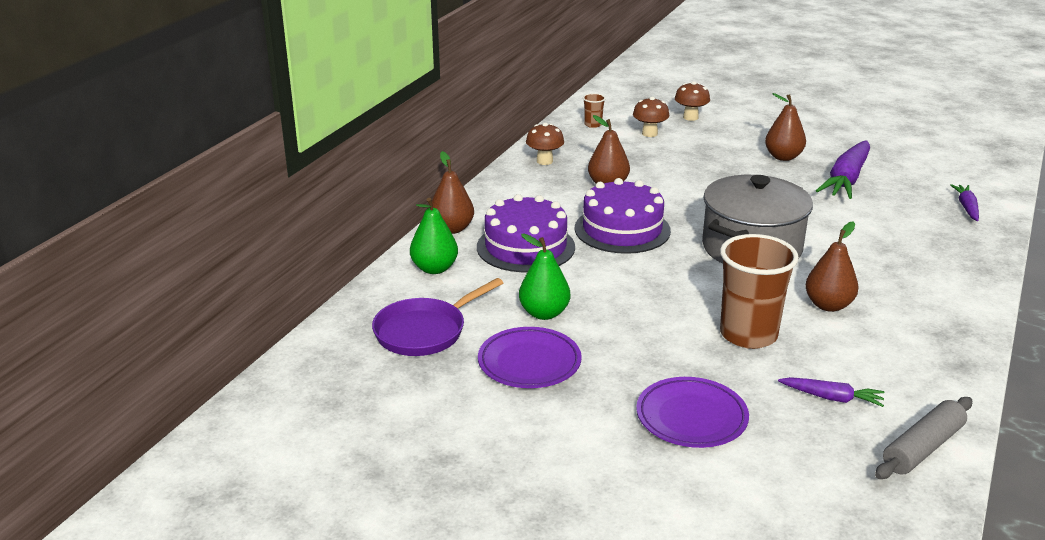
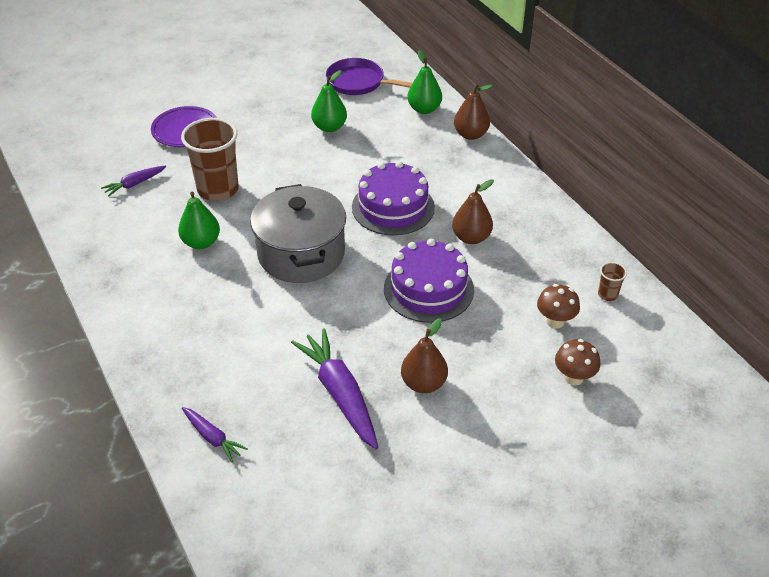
camera: 125 degrees right, 15 degrees up
(424, 331) = (359, 82): purple pan -> purple pan turned 60 degrees counterclockwise
(525, 247) = (414, 154): purple cake -> purple cake (428, 289)
(529, 363) = (290, 103): purple plate -> none
(544, 161) = (547, 225): brown mushroom -> none
(828, 305) = (201, 242): brown pear -> green pear
(923, 448) = (66, 188): grey rolling pin -> none

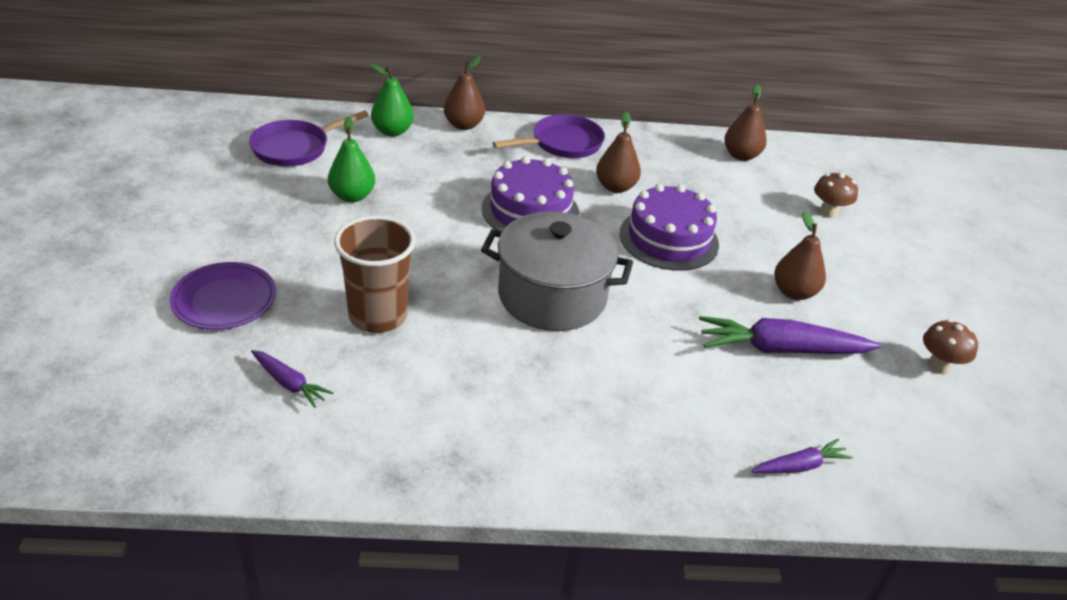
camera: 65 degrees left, 5 degrees down
(135, 184) = (289, 383): purple carrot -> purple carrot turned 45 degrees counterclockwise
(201, 242) = (466, 364): green pear -> none
(503, 189) = (563, 143): none -> purple pan
(555, 321) = (757, 193): brown mushroom -> brown mushroom (938, 366)
(607, 294) = (741, 156): brown cup -> brown pear

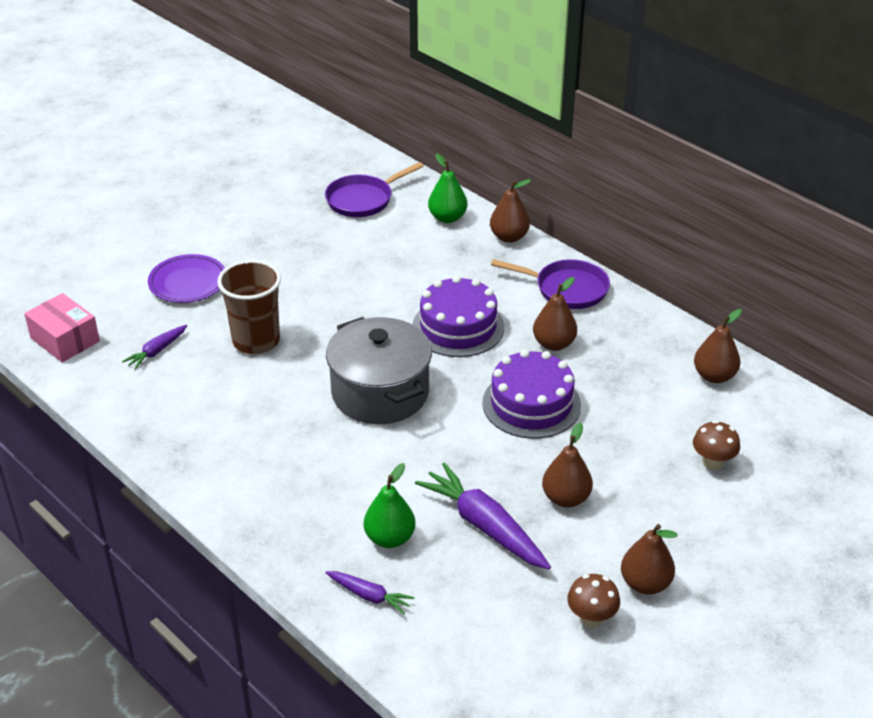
camera: 50 degrees right, 0 degrees up
(159, 435) = (65, 340): none -> pink box
(289, 383) = (157, 351): purple carrot -> purple carrot turned 45 degrees clockwise
(295, 148) = (363, 200): purple pan -> purple pan turned 45 degrees counterclockwise
(352, 196) = (351, 253): green pear -> green pear (390, 538)
(924, 318) = (645, 584): none -> brown pear

